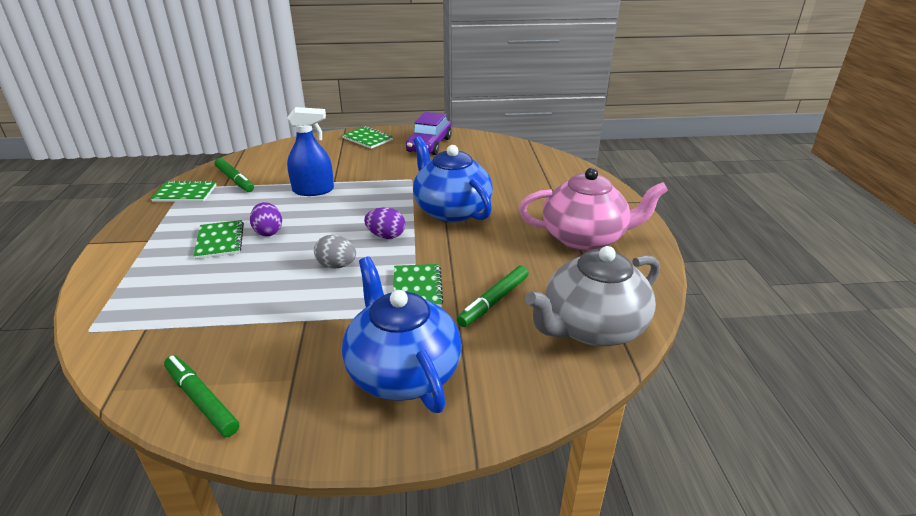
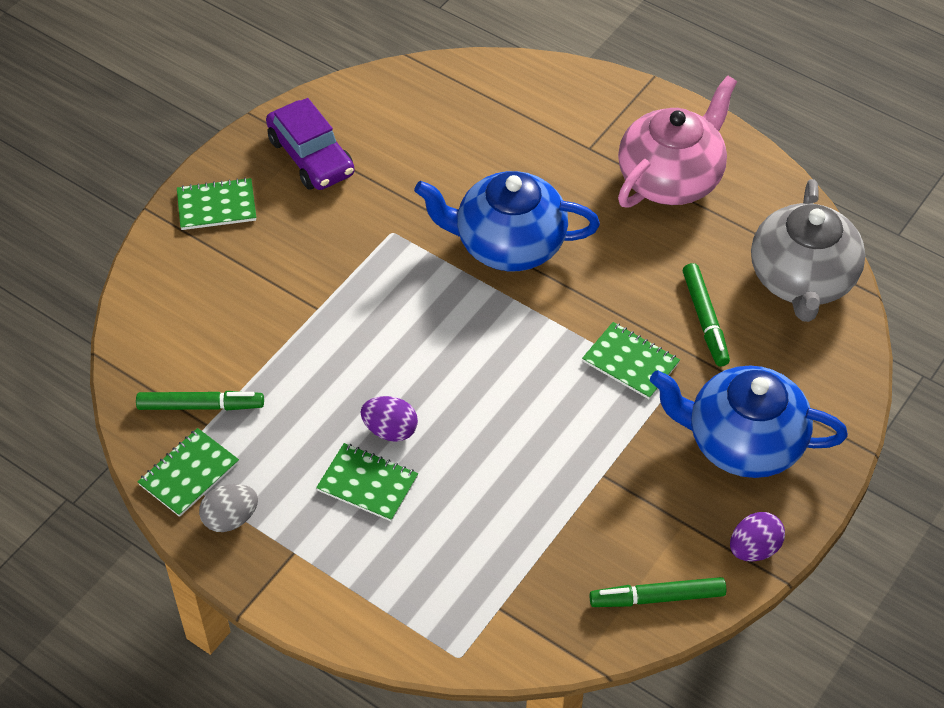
camera: 50 degrees left, 20 degrees up
(313, 190) = (322, 340): blue spray bottle -> none
(337, 265) = (527, 404): grey egg -> grey egg (230, 519)
(386, 236) = (507, 331): purple egg -> purple egg (754, 549)

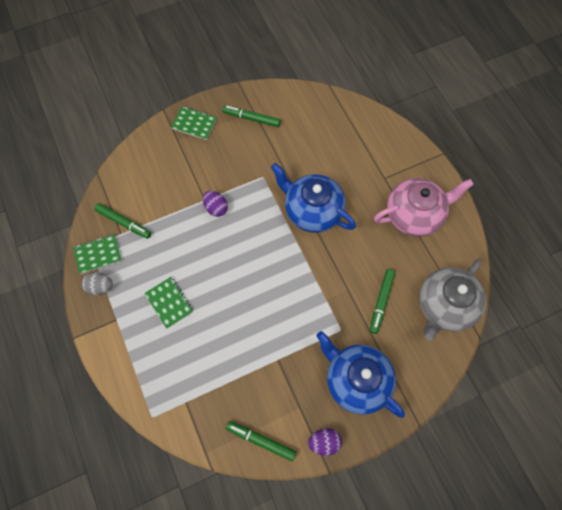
camera: 30 degrees right, 15 degrees up
(311, 156) = (251, 118): purple car -> green marker
(390, 430) = (196, 280): purple egg -> purple egg (216, 208)
(630, 362) = (330, 306): green notebook -> none

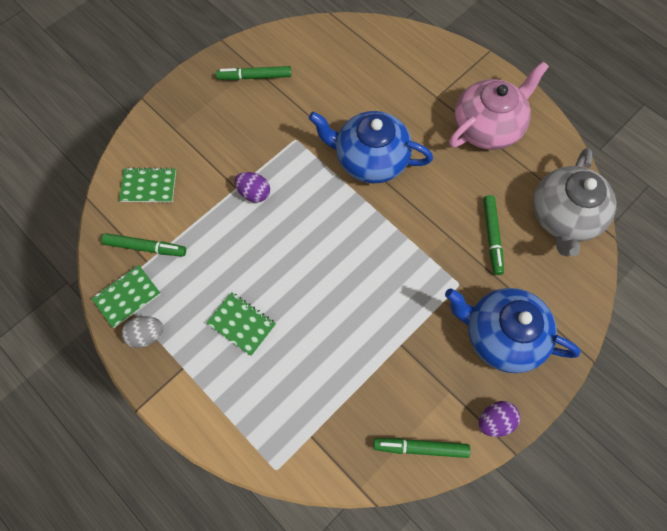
camera: 20 degrees left, 0 degrees up
(194, 124) = (187, 103): green notebook -> green notebook (148, 186)

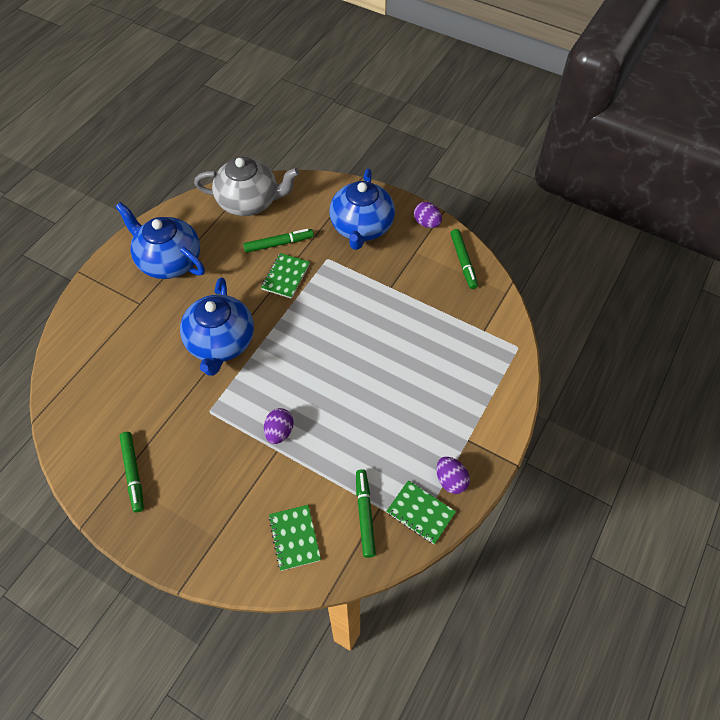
camera: 105 degrees left, 10 degrees down
(146, 335) = (450, 480): grey egg -> purple egg
(242, 324) = (413, 404): green notebook -> green notebook (285, 276)
(487, 127) = (169, 261): pink teapot -> blue teapot

